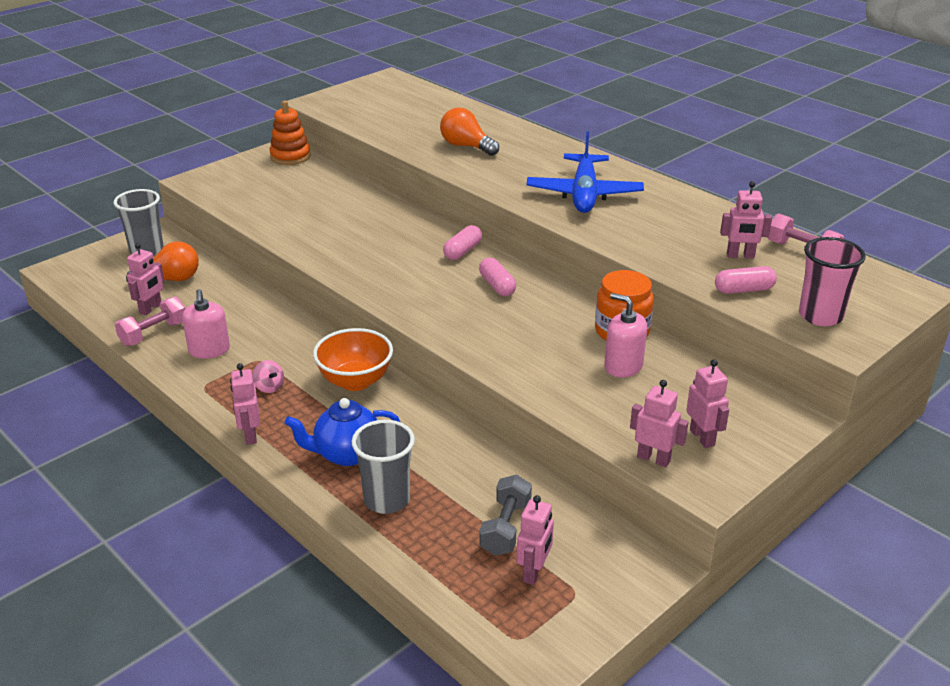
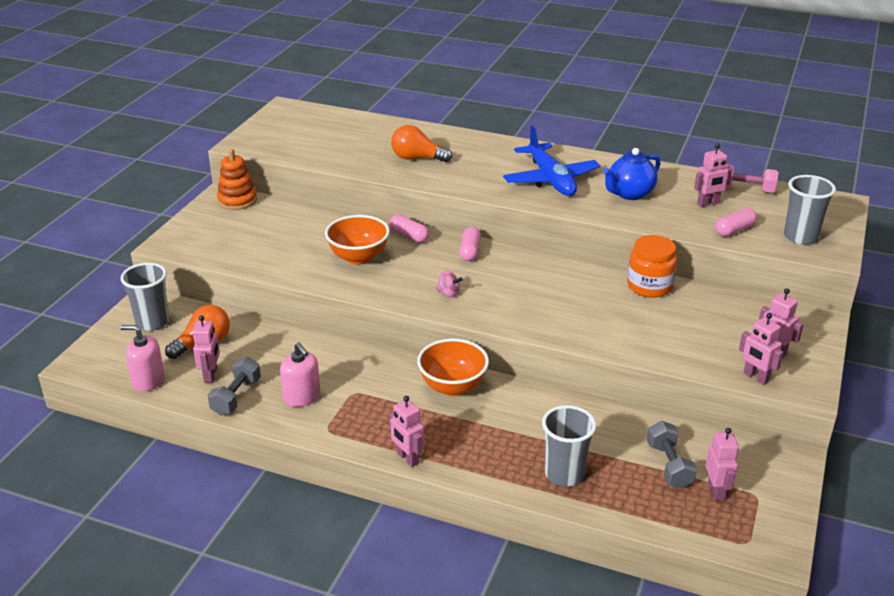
camera: 25 degrees left, 0 degrees up
(154, 333) = (236, 397): pink dumbbell -> grey dumbbell
(269, 387) = (385, 413): pink spinning top -> pink spinning top (448, 293)
(346, 454) = (500, 448): blue teapot -> blue teapot (629, 194)
(349, 231) = (358, 257): none -> orange bowl
(497, 286) = (524, 274): pink capsule -> pink capsule (409, 236)
(623, 366) = (674, 313): pink soap dispenser -> pink soap dispenser (148, 381)
(653, 459) = (755, 377): pink robot -> pink robot turned 135 degrees counterclockwise
(820, 316) = (800, 237): pink cup -> grey cup

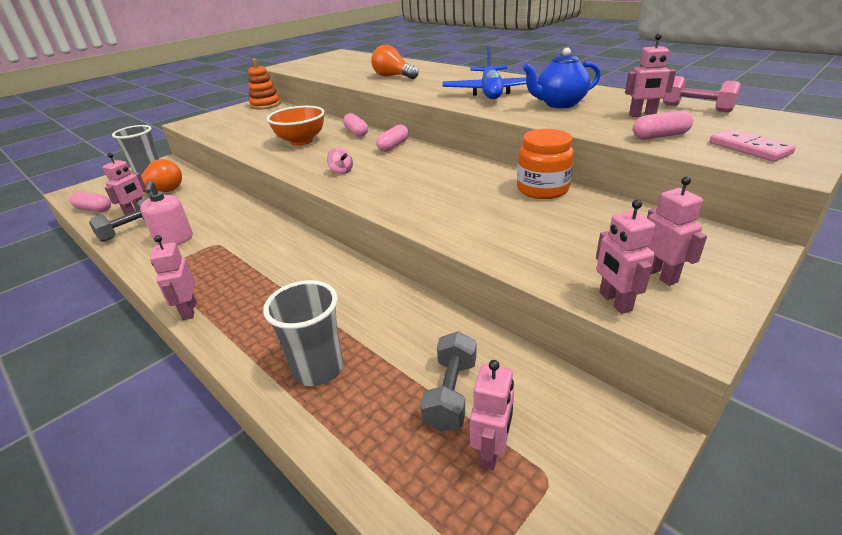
camera: 25 degrees right, 0 degrees up
(148, 381) = (94, 209): pink soap dispenser -> pink capsule
(452, 387) = (299, 255): orange bowl -> none
(800, 237) = (749, 148): grey cup -> pink domino

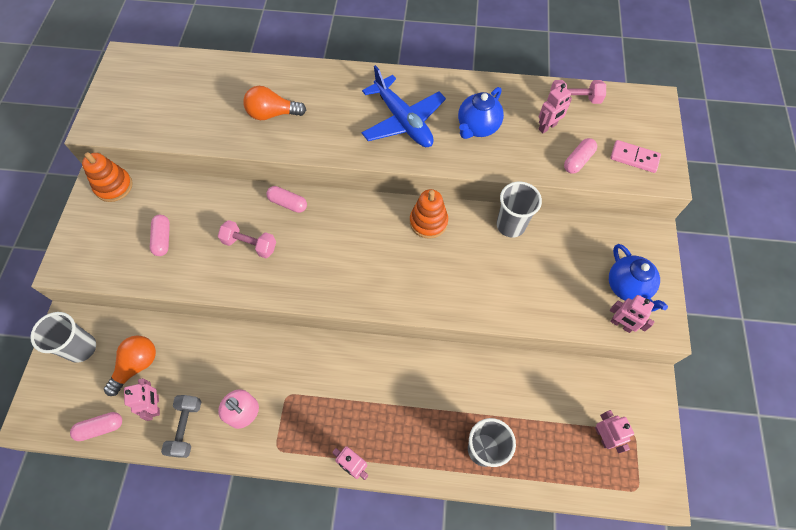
camera: 40 degrees left, 30 degrees up
(301, 141) = (250, 244): orange bowl -> pink dumbbell
(341, 171) = (343, 276): pink spinning top -> none
(393, 146) = (347, 213): pink capsule -> pink capsule (163, 239)
(451, 393) = (561, 416): grey dumbbell -> none
(457, 166) = (428, 222): none -> orange stacking toy
(542, 189) = (510, 225): orange jar -> grey cup
(660, 275) = (627, 287): pink robot -> blue teapot

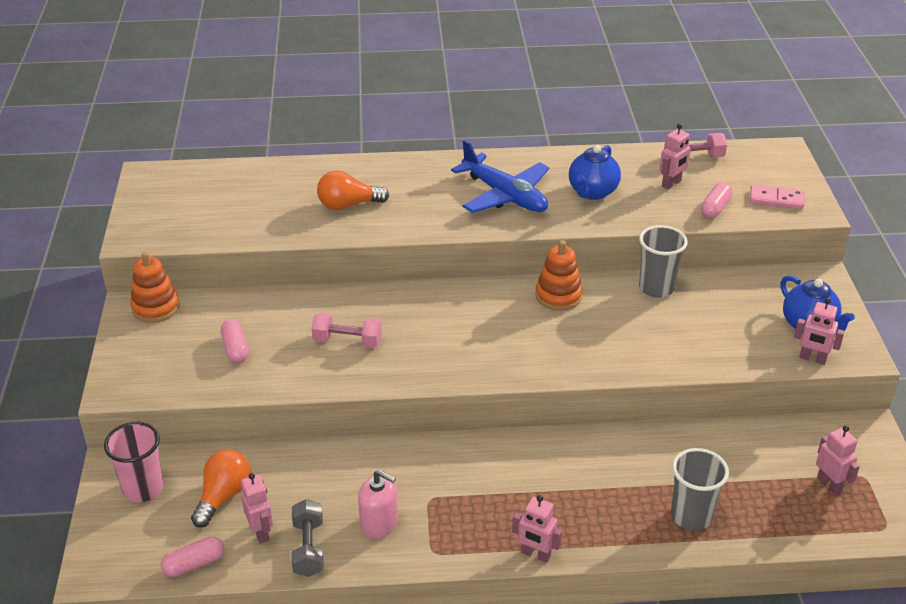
camera: 10 degrees left, 25 degrees down
(81, 348) = (143, 489): grey cup -> pink cup
(288, 203) = (382, 298): pink capsule -> none

